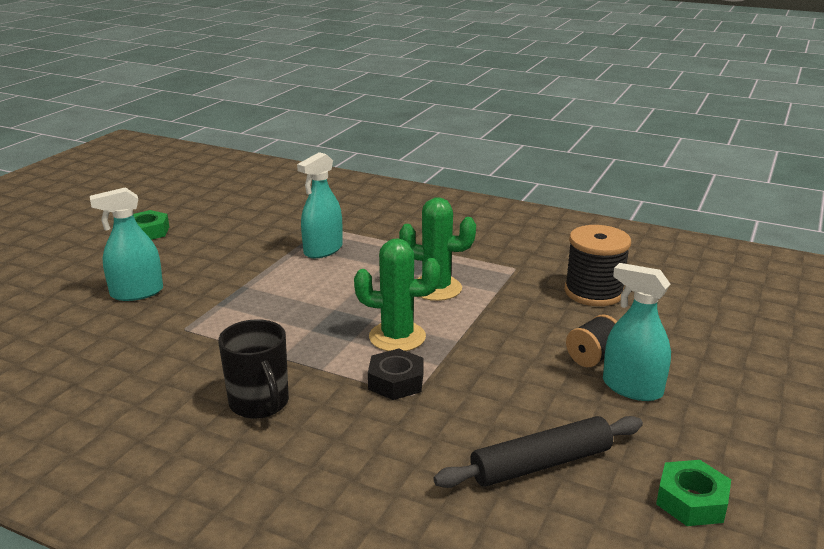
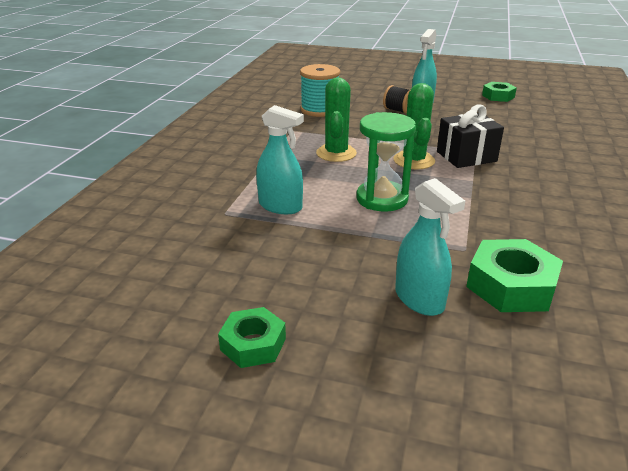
camera: 100 degrees left, 5 degrees up
(114, 339) = (511, 285): none -> green nut
(259, 403) = (530, 195): black mug -> none
(309, 301) = (382, 199): none -> green hourglass
(396, 381) = (466, 156): black nut -> black gift
(541, 464) = (503, 120): black rolling pin -> none
(593, 292) = (319, 110): black spool -> turquoise spool

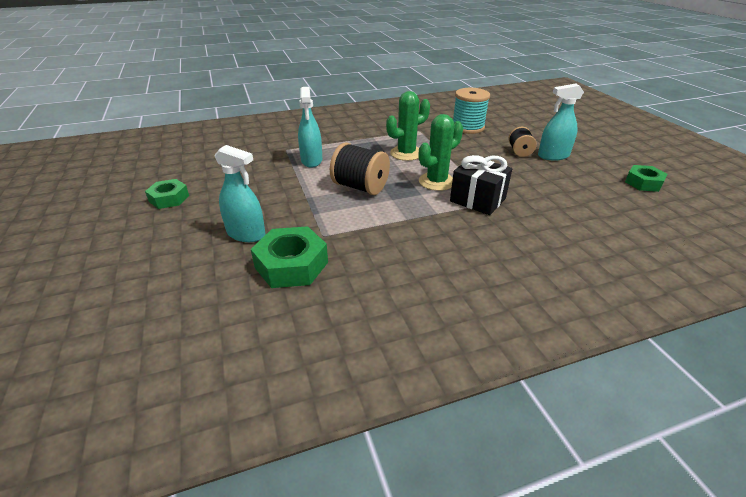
camera: 55 degrees right, 5 degrees up
(382, 199) = (360, 187): green hourglass -> black spool
(419, 299) = (246, 234): turquoise spray bottle -> turquoise spray bottle turned 90 degrees counterclockwise

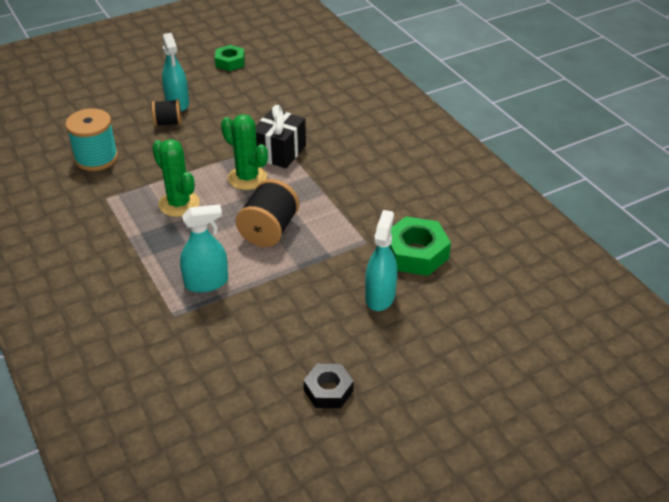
camera: 100 degrees left, 5 degrees up
(169, 198) = (328, 390): green nut -> black nut

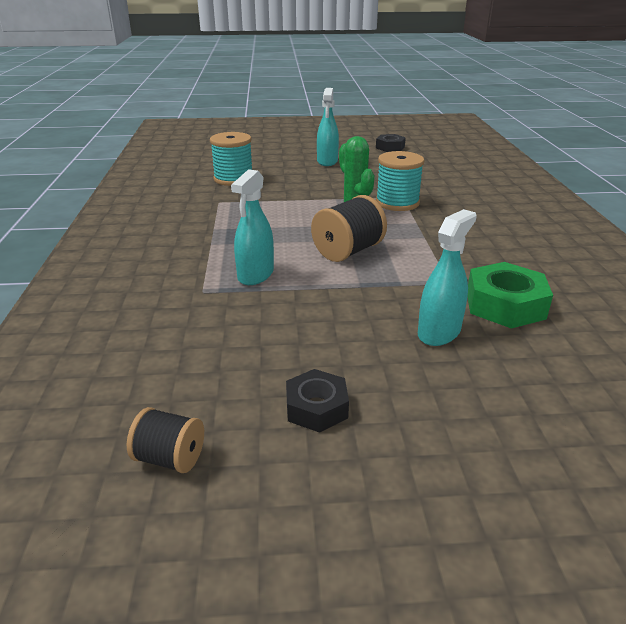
camera: 25 degrees right, 10 degrees down
(168, 123) = (310, 170): black spool -> black spool (170, 458)
(179, 204) = (277, 217): green cactus -> none
(206, 282) = (256, 275): turquoise spray bottle -> turquoise spray bottle turned 105 degrees clockwise
(230, 62) = (390, 147): green nut -> black nut
(279, 152) = (397, 203): black gift -> turquoise spool

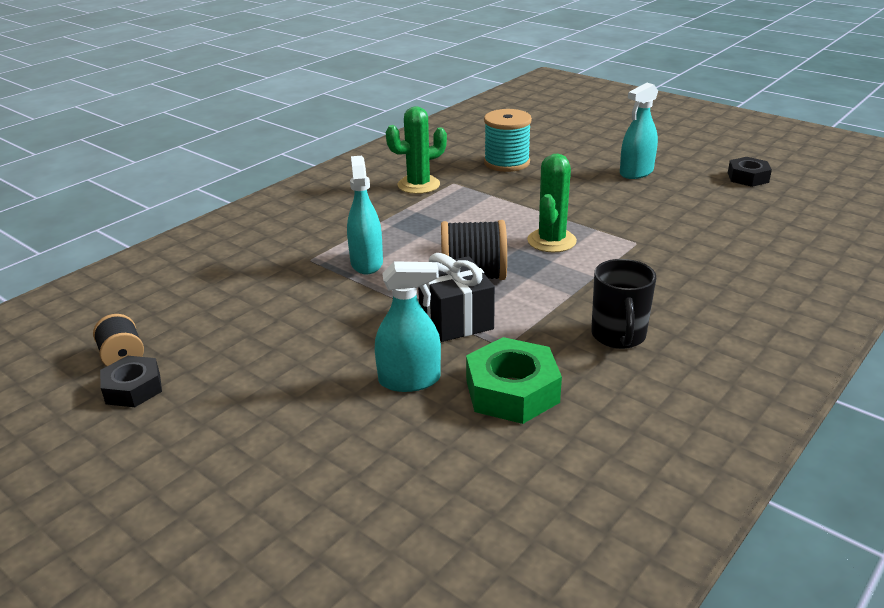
camera: 45 degrees right, 0 degrees up
(194, 211) = (418, 185): none -> green cactus
(256, 275) = (366, 263): turquoise spray bottle -> turquoise spray bottle turned 105 degrees clockwise
(316, 407) = (235, 379): black nut -> black nut (133, 388)
(389, 281) = (455, 319): none -> black gift
(397, 203) = (618, 247): turquoise spool -> none
(491, 248) = (618, 336): none -> black mug

